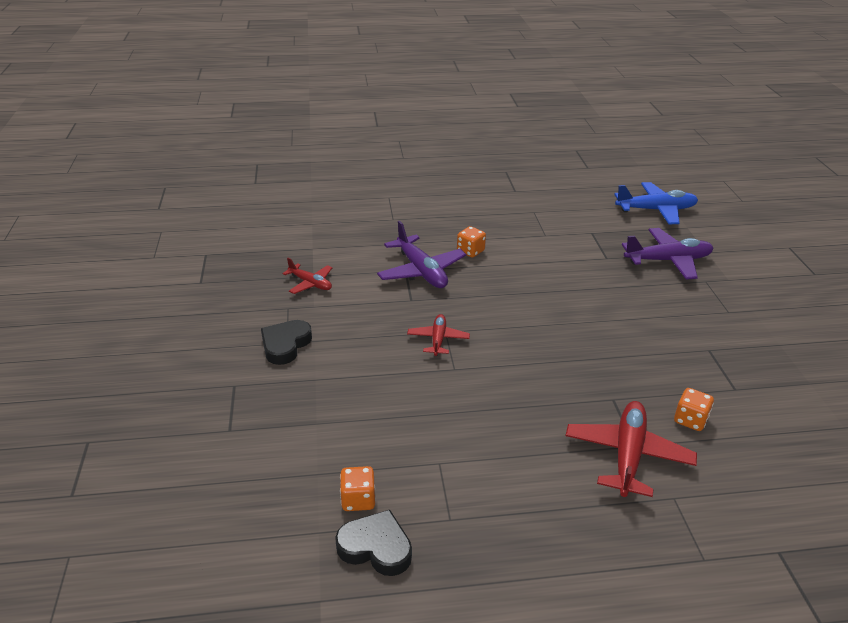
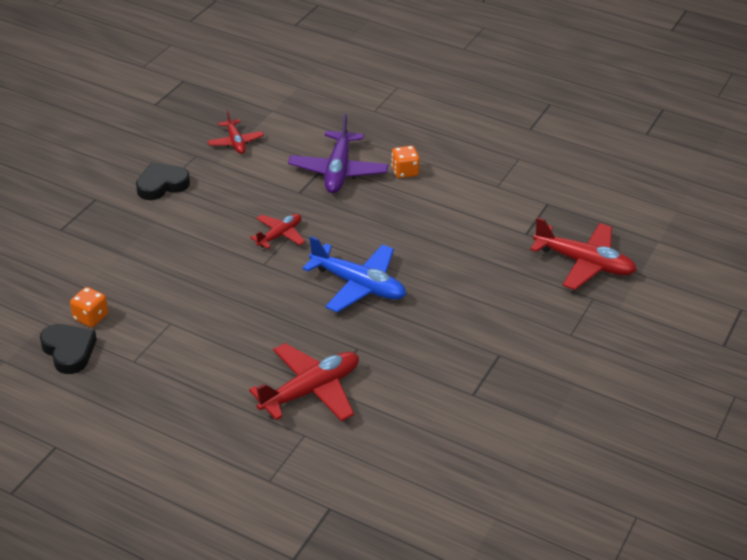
camera: 35 degrees right, 5 degrees up
(656, 210) = (651, 209): blue plane -> blue plane (358, 285)
(668, 261) = (584, 263): purple plane -> red plane
(690, 420) = (397, 395): orange dice -> none

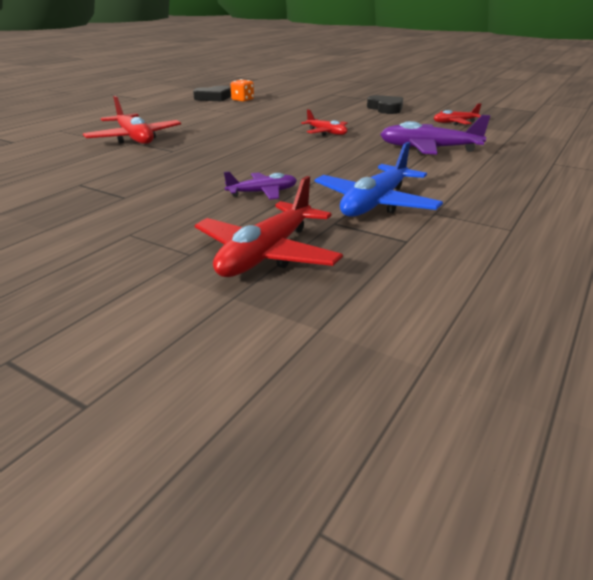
camera: 95 degrees right, 10 degrees down
(358, 285) = (255, 152): blue plane -> blue plane (375, 204)
(404, 172) = (442, 171): orange dice -> none
(474, 272) = (262, 193): none -> purple plane

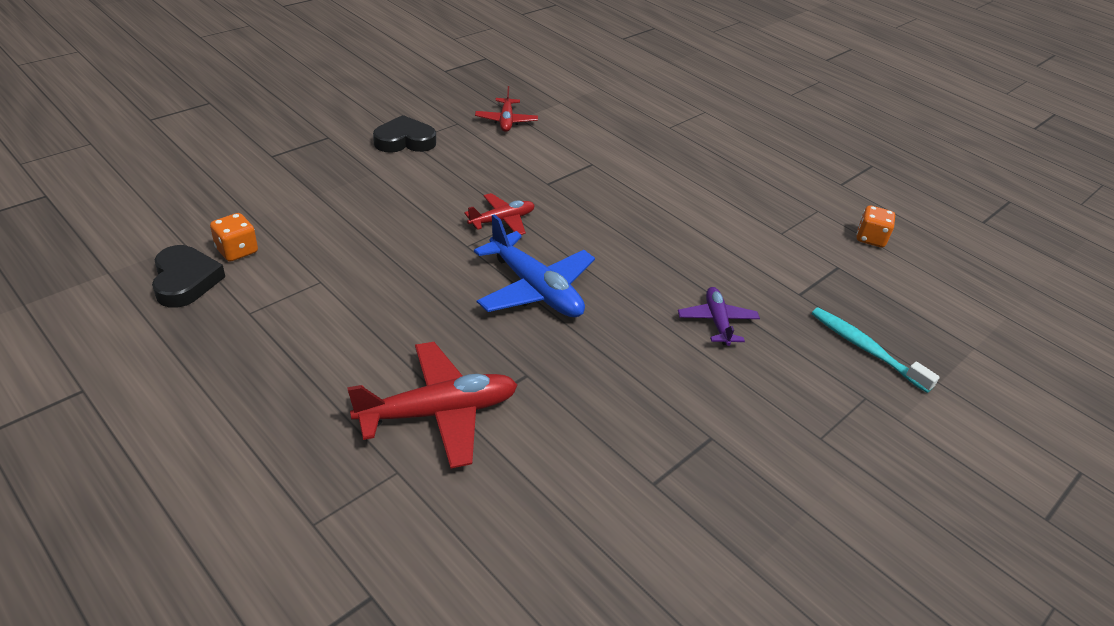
camera: 80 degrees left, 10 degrees up
(267, 254) = (865, 349): red plane -> turquoise toothbrush
(375, 204) = (758, 258): blue plane -> blue plane (535, 289)
(429, 149) = (602, 173): purple plane -> none
(494, 259) = (870, 238): none -> orange dice

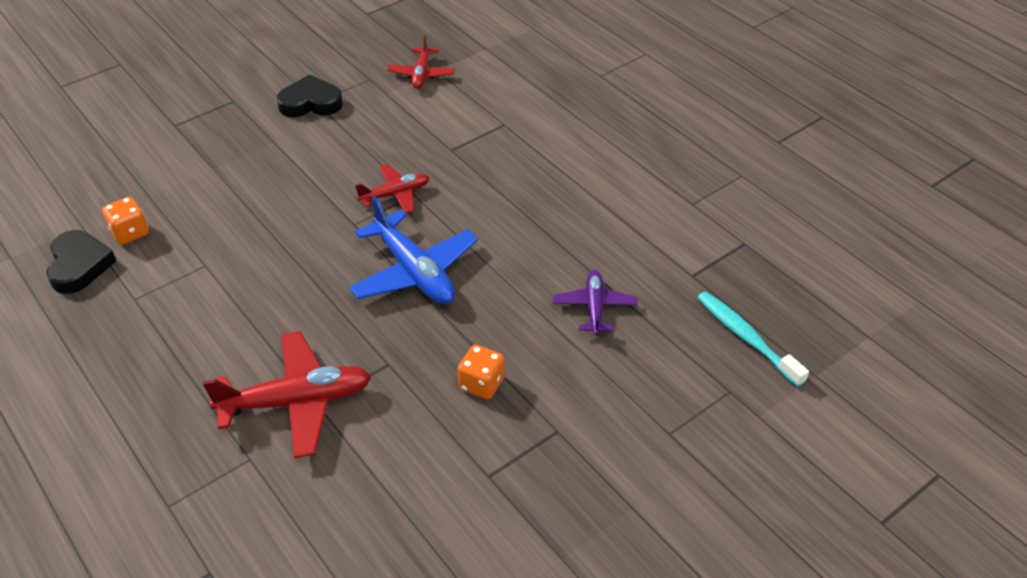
camera: 10 degrees right, 5 degrees up
(870, 238) = (791, 208): orange dice -> orange dice (481, 384)

